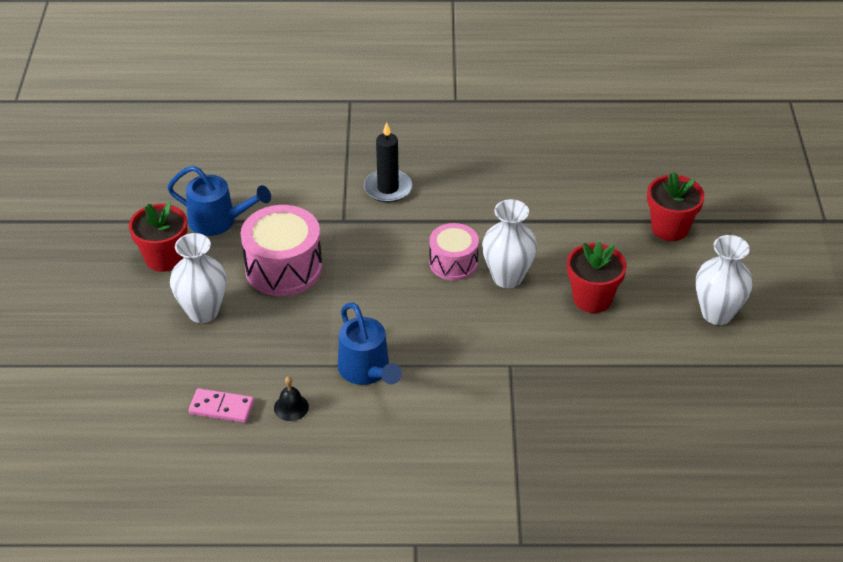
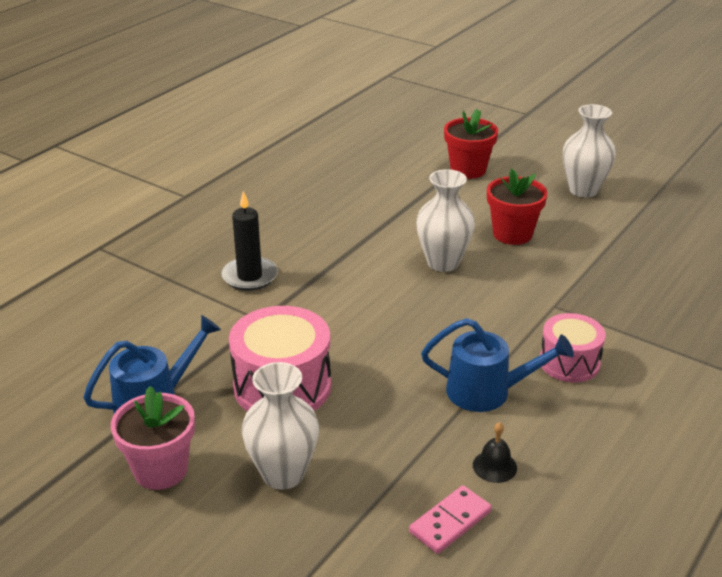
camera: 55 degrees left, 10 degrees down
(164, 258) = (160, 470): red flower pot -> pink flower pot
(453, 263) = (393, 282): pink drum -> pink drum (569, 362)

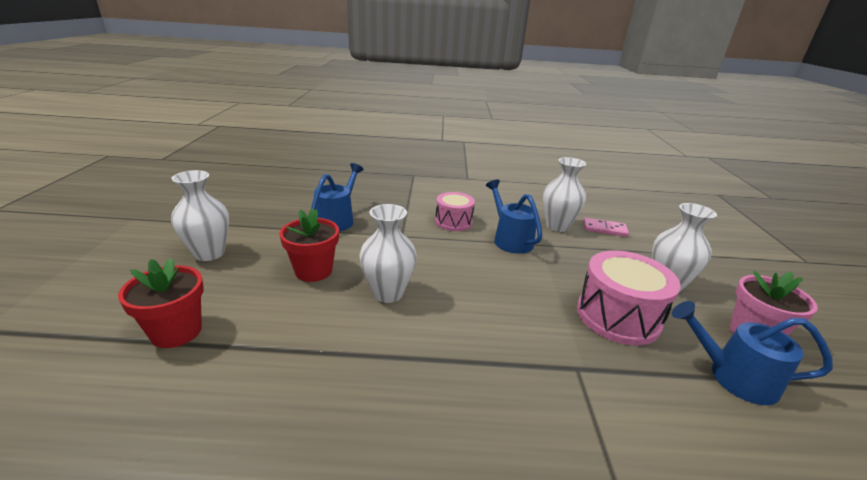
camera: 125 degrees left, 5 degrees down
(249, 276) = (533, 417): black candle -> none
(494, 466) = (557, 226): black bell -> white vase
(625, 272) = (337, 219): none -> blue watering can

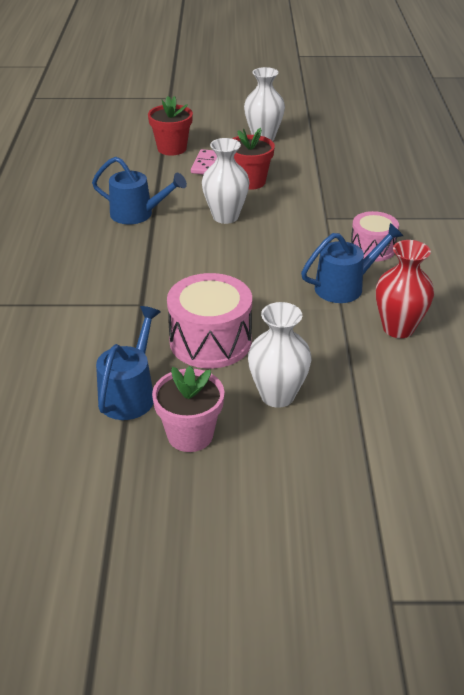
camera: 90 degrees right, 10 degrees up
(337, 219) = (345, 181): blue watering can -> blue watering can (138, 214)
(557, 226) = (398, 328): white vase -> red vase
(604, 229) = (409, 372): pink domino -> pink domino (205, 164)

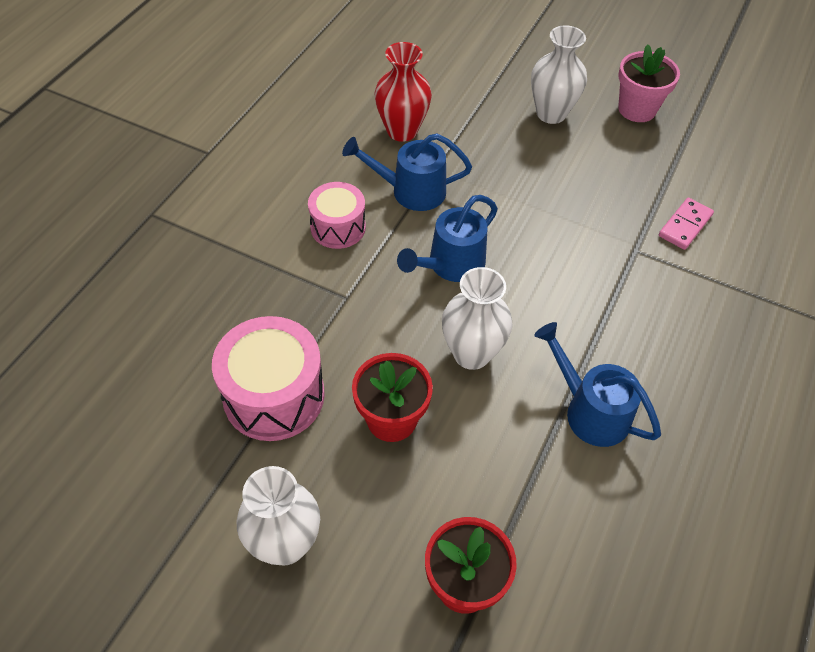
camera: 155 degrees left, 15 degrees up
(130, 393) = (675, 158): blue watering can -> blue watering can (450, 265)
(205, 164) = (431, 501): pink domino -> pink domino (685, 225)
(210, 341) = (582, 181): pink drum -> pink drum (274, 395)

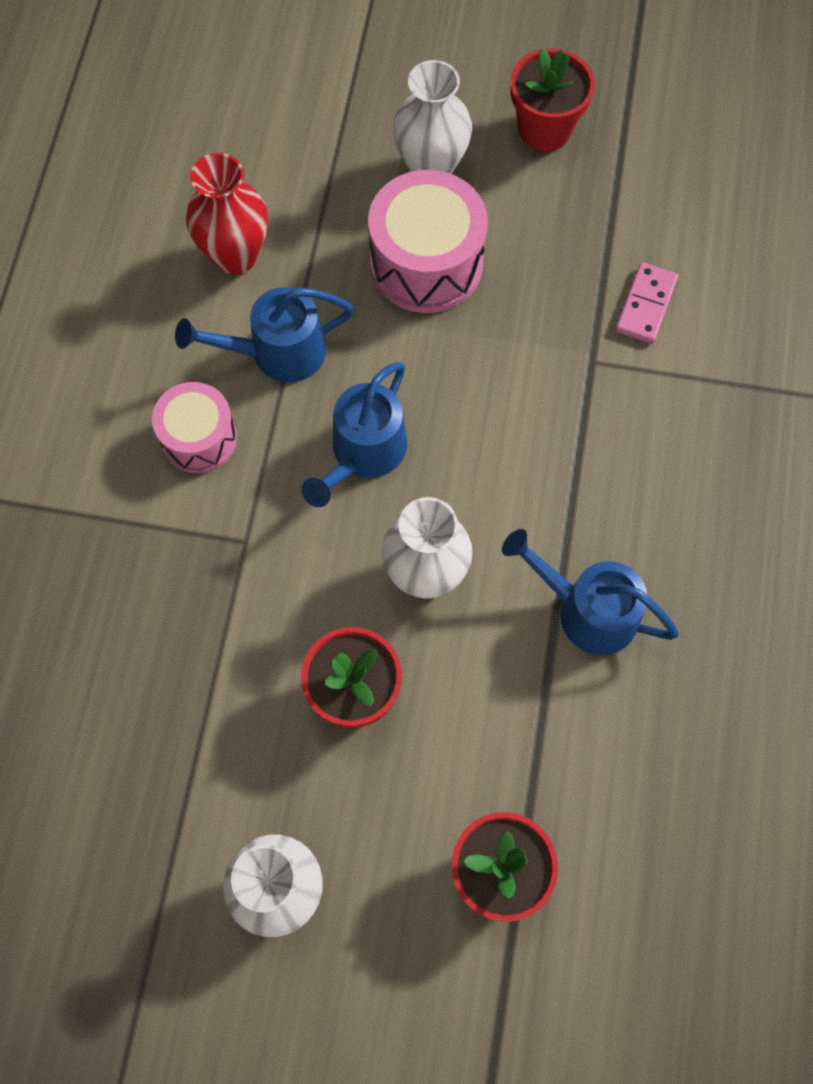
camera: 15 degrees left, 15 degrees up
(274, 395) = (200, 707): pink drum -> pink drum (426, 263)
(637, 109) = (545, 129): pink flower pot -> red flower pot

